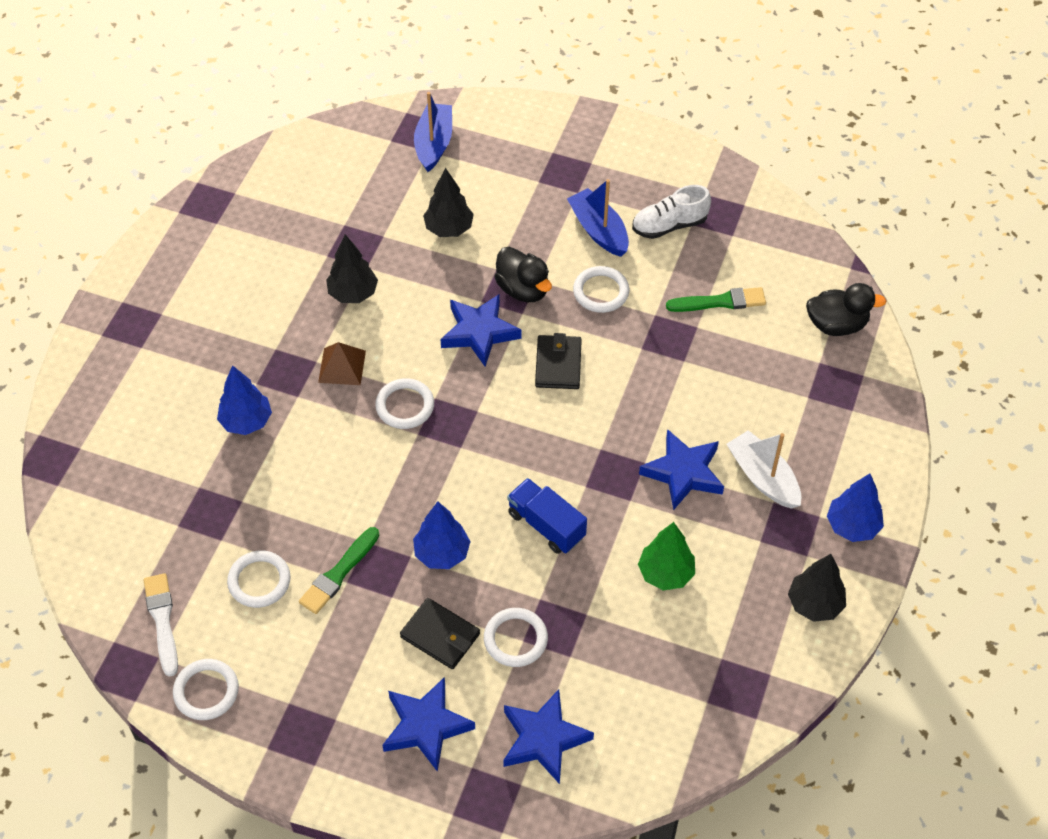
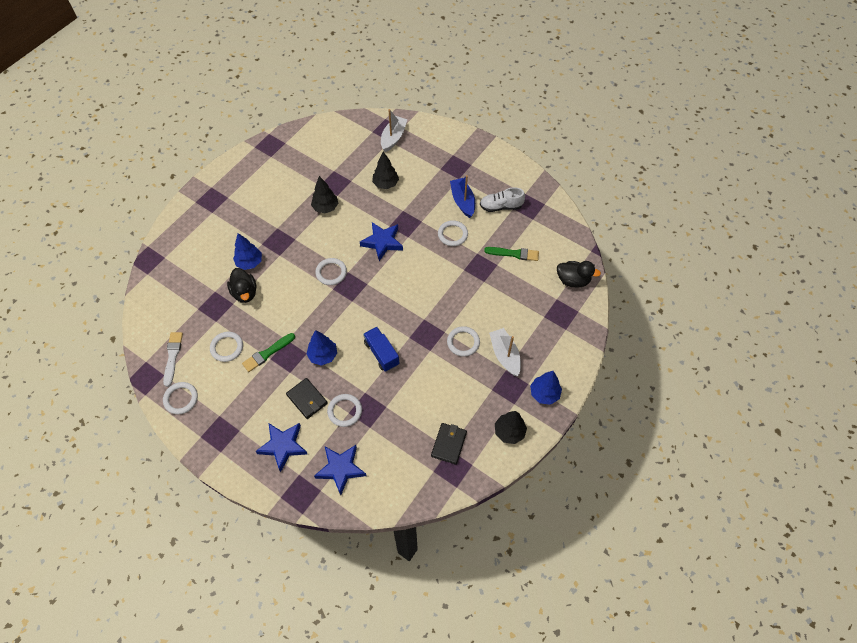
camera: 15 degrees right, 5 degrees up
(342, 366) = (307, 244): brown pyramid -> none
(434, 143) = (393, 138): blue boat -> white boat
(523, 289) = (412, 224): black duck -> black duck (245, 293)
(558, 364) = (417, 268): black wallet -> black wallet (449, 444)
(665, 573) = (435, 395): green tree -> none
(683, 473) = (463, 342): blue star -> white ring

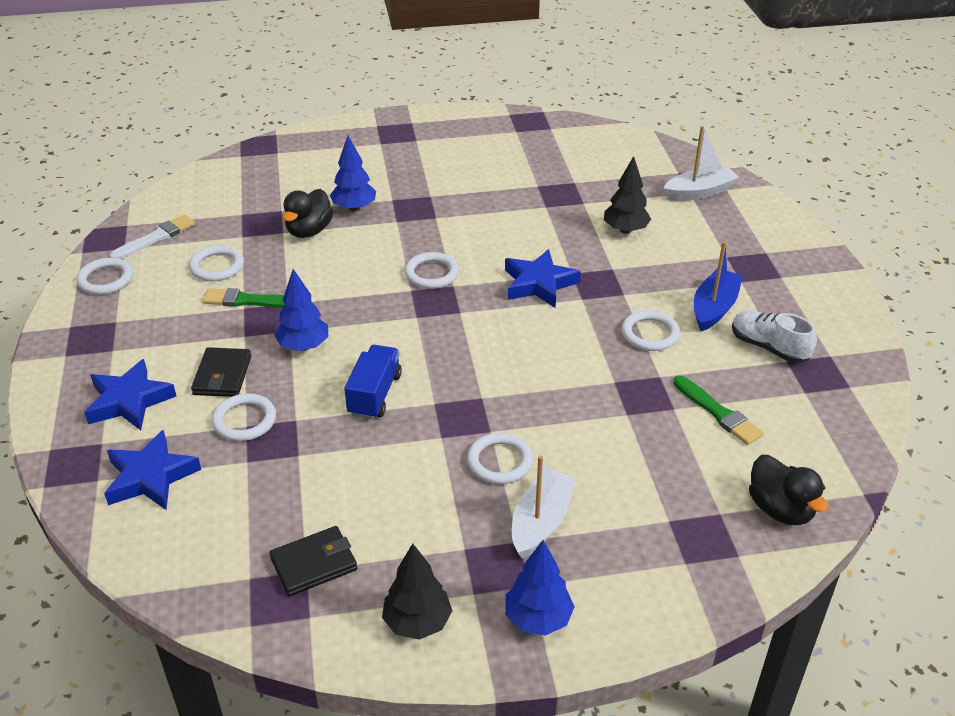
camera: 45 degrees right, 20 degrees down
(325, 207) = (514, 210): black tree -> none

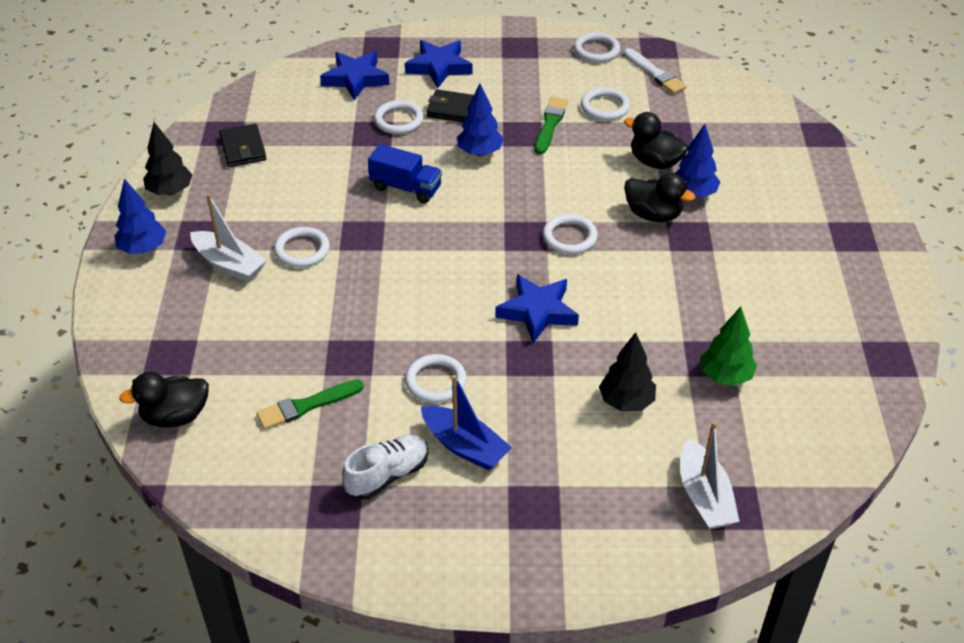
camera: 100 degrees right, 5 degrees up
(389, 228) = (653, 214): none -> black duck
(577, 186) = (725, 376): none -> green tree

